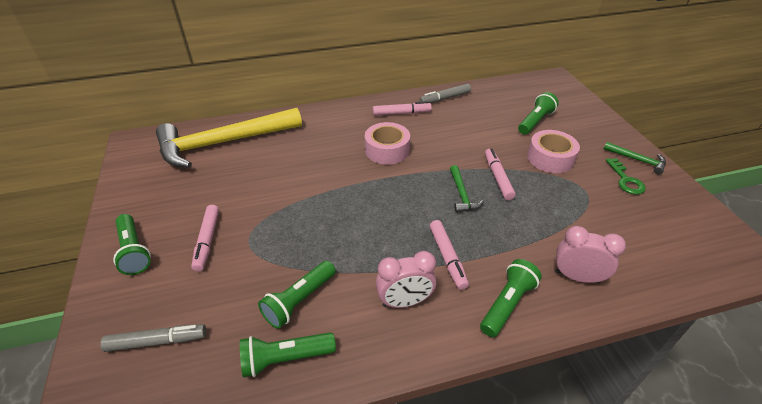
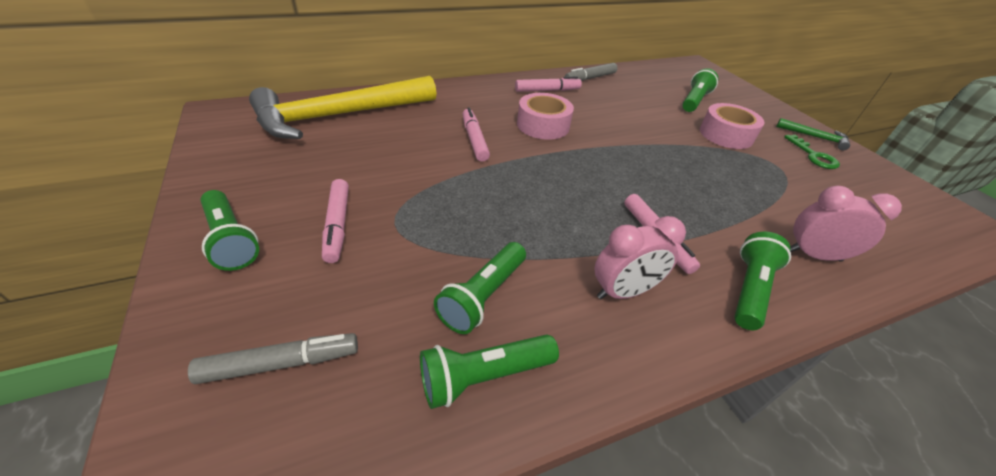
camera: 10 degrees left, 0 degrees up
(462, 194) = (645, 170): green hammer -> none
(498, 178) = (678, 153): pink marker -> pink marker (474, 140)

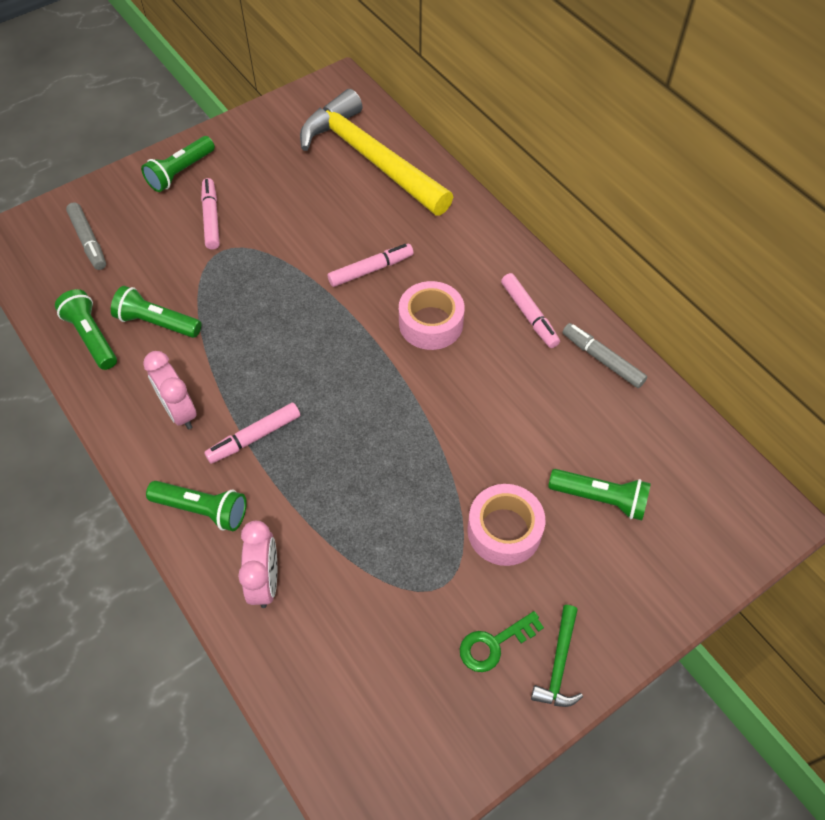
camera: 80 degrees right, 15 degrees up
(338, 224) = (211, 219): pink marker -> pink marker turned 105 degrees clockwise

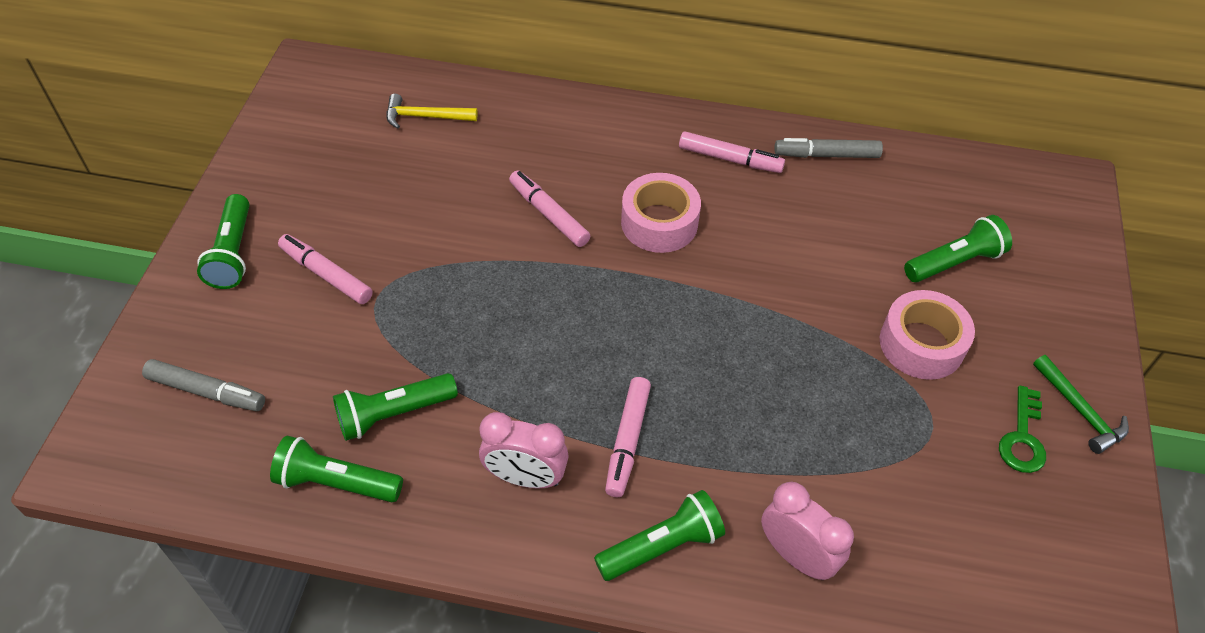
camera: 45 degrees left, 5 degrees down
(370, 158) = (425, 117): yellow hammer -> yellow hammer, size x0.40
(370, 270) = (549, 215): pink marker -> pink marker turned 60 degrees counterclockwise

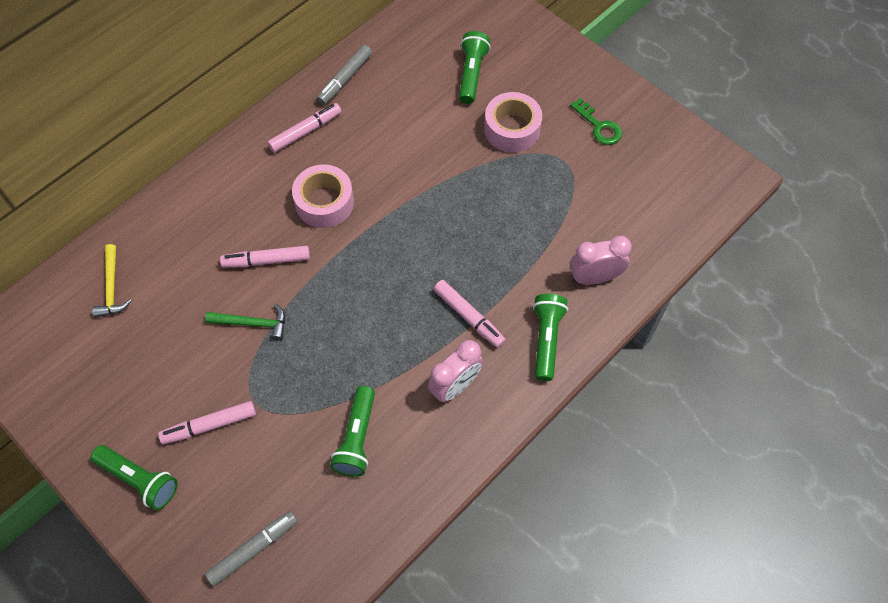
camera: 55 degrees left, 10 degrees up
(336, 482) = (384, 497): green flashlight -> none
(425, 117) = (112, 288): yellow hammer -> yellow hammer turned 45 degrees counterclockwise
(1080, 411) = (602, 89): green hammer -> green hammer (253, 323)

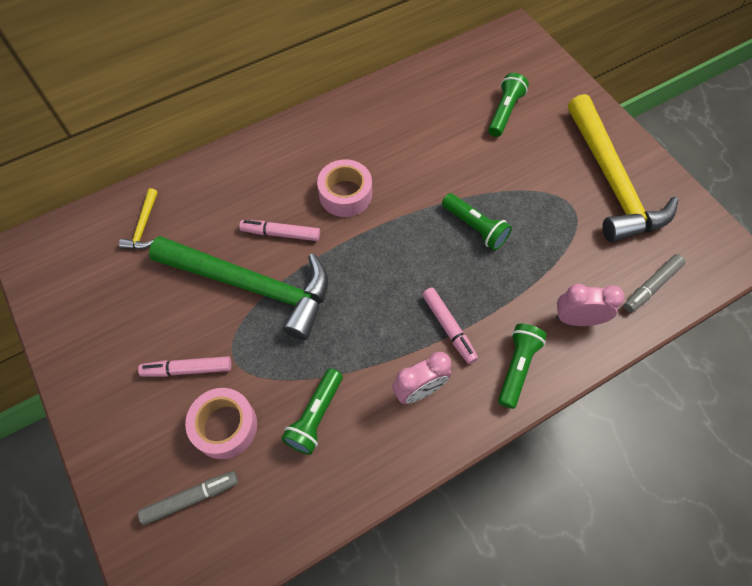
camera: 15 degrees right, 0 degrees up
(139, 480) = (111, 403): green flashlight -> green flashlight (475, 227)
(253, 323) = (252, 286): green hammer -> green hammer, size x2.50
(305, 132) = (345, 131): pink marker -> none
(345, 79) = (392, 94): grey marker -> grey marker (651, 286)
(512, 129) = (529, 167): pink tape -> pink tape (225, 426)
(599, 126) = (611, 181): green key -> yellow hammer

